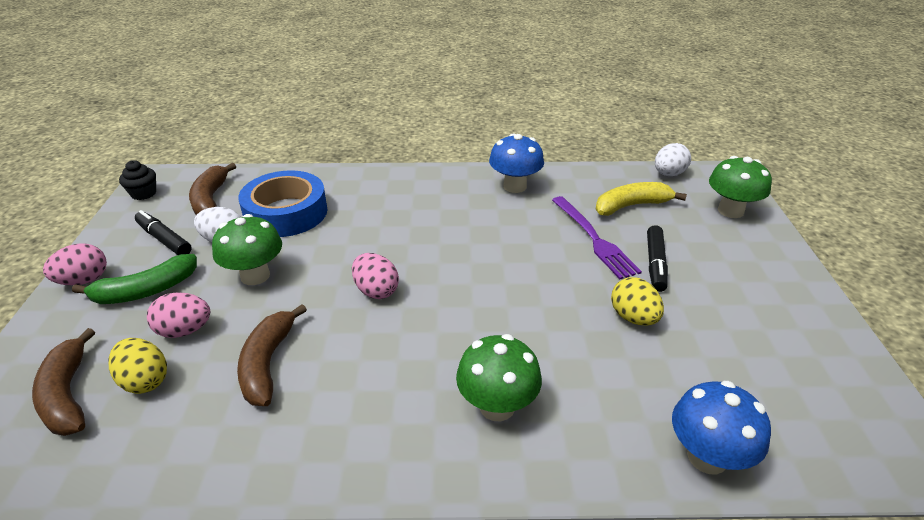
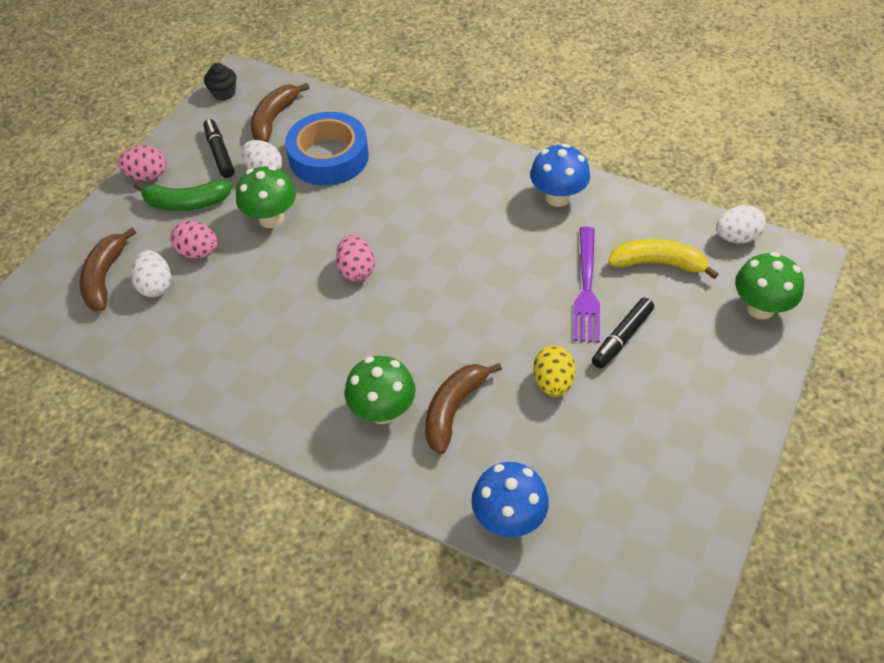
camera: 30 degrees right, 15 degrees up
(145, 381) = (156, 286): yellow egg -> white egg
(268, 363) = (242, 305): brown banana -> brown banana (453, 409)

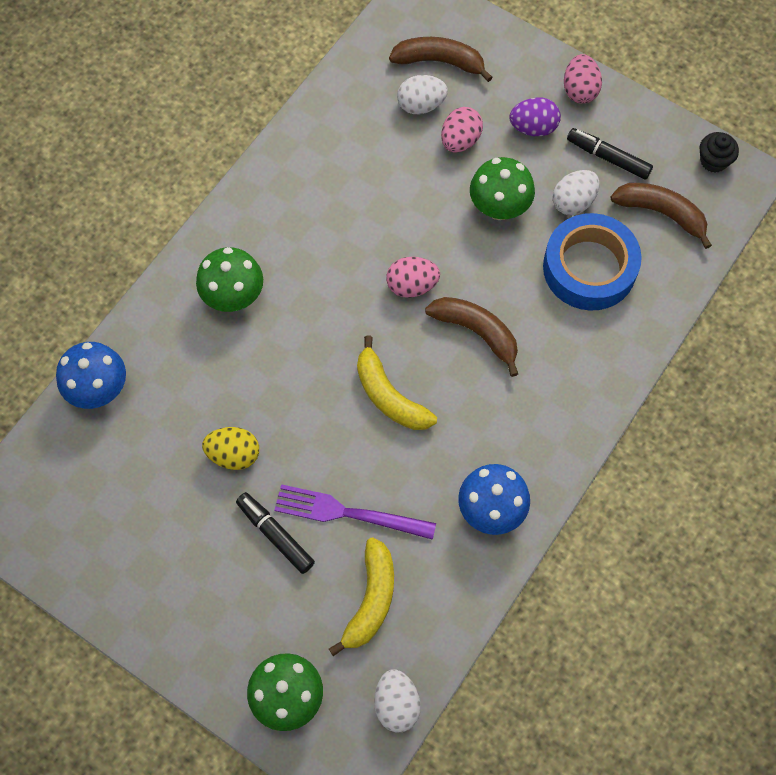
camera: 95 degrees right, 15 degrees up
(186, 203) = (533, 127): green banana -> purple egg
(219, 153) = (608, 158): black marker -> black marker turned 135 degrees counterclockwise
(453, 409) = (222, 358): brown banana -> brown banana (477, 332)
(469, 273) = (389, 396): none -> yellow banana

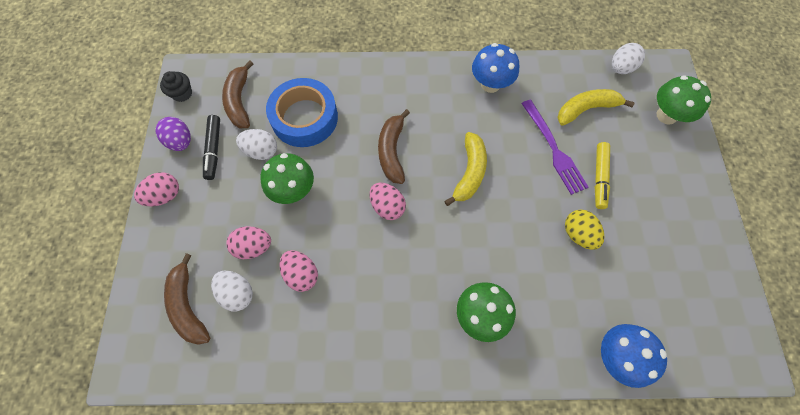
camera: 125 degrees left, 0 degrees up
(275, 535) = (599, 178): black marker -> yellow marker
(398, 167) = (301, 274): none -> pink egg
(533, 127) = (214, 207): purple egg -> purple egg (180, 141)

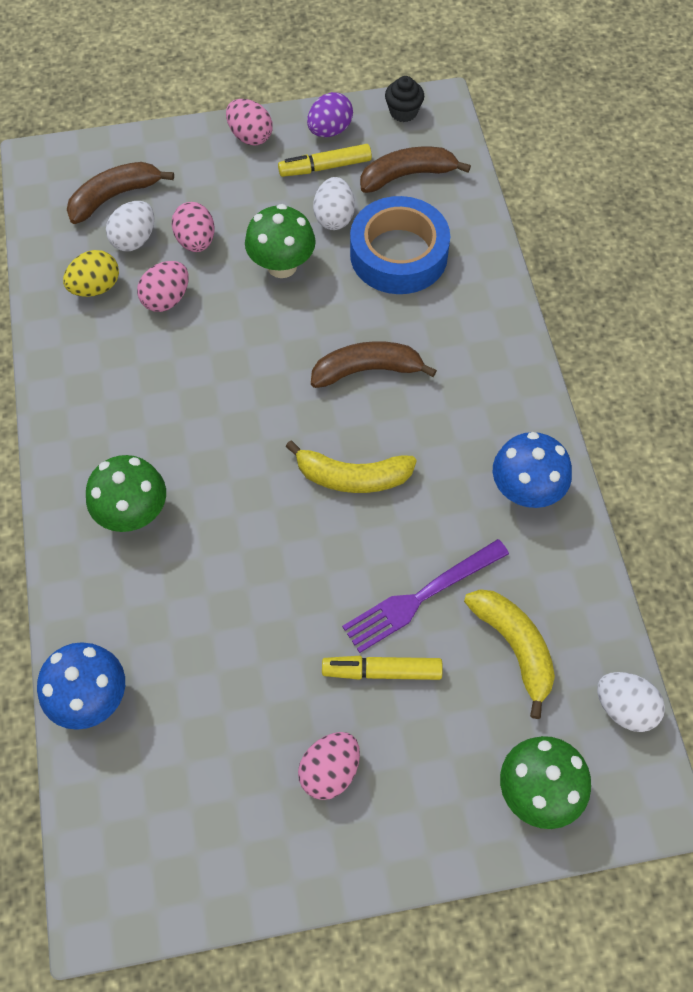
camera: 80 degrees right, 5 degrees down
(214, 150) = (325, 167): black marker -> yellow marker
(387, 207) = (277, 378): pink egg -> pink egg (330, 771)
(578, 234) = (275, 640): yellow egg -> yellow egg (96, 287)

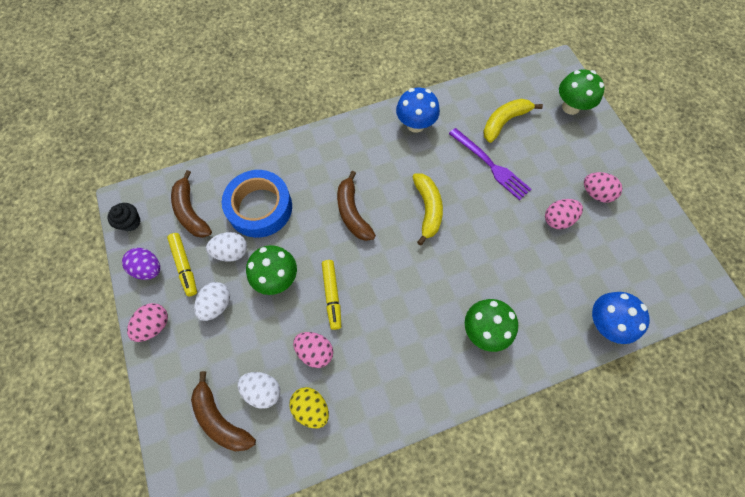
camera: 100 degrees left, 5 degrees up
(196, 241) = (260, 343): pink egg -> pink egg (558, 219)
(382, 671) = (537, 178): yellow marker -> yellow marker (332, 295)
(624, 708) = (519, 77): white egg -> white egg (216, 305)

